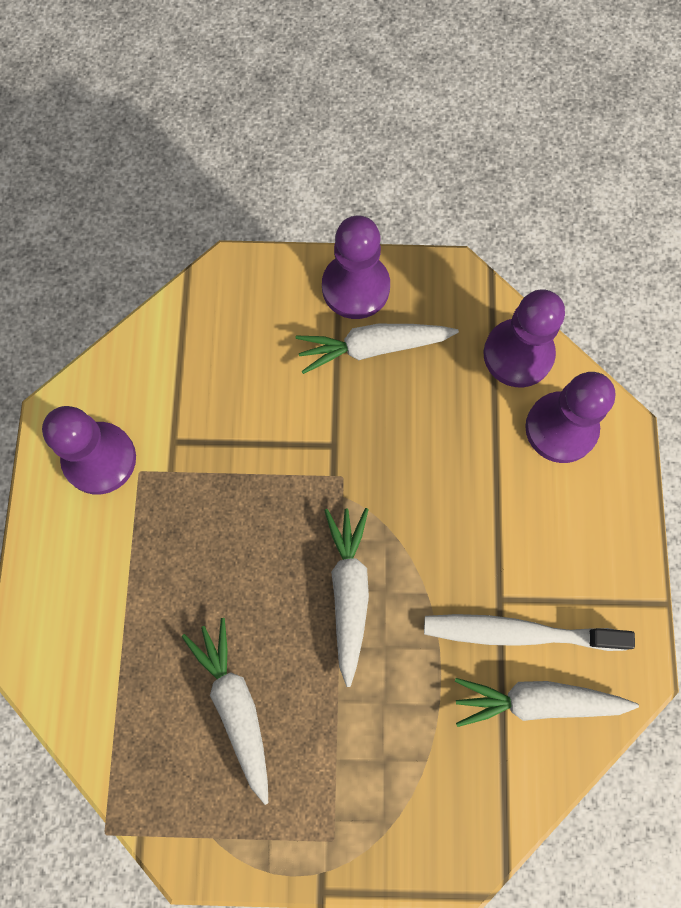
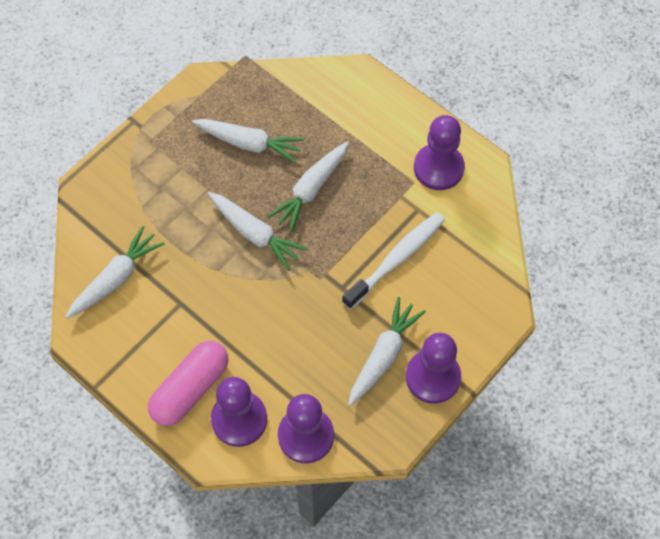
camera: 130 degrees right, 10 degrees down
(241, 577) = (311, 190): none -> white carrot
(517, 632) = (156, 298): white toothbrush -> white toothbrush (397, 259)
(576, 503) = (190, 389): none -> pink capsule

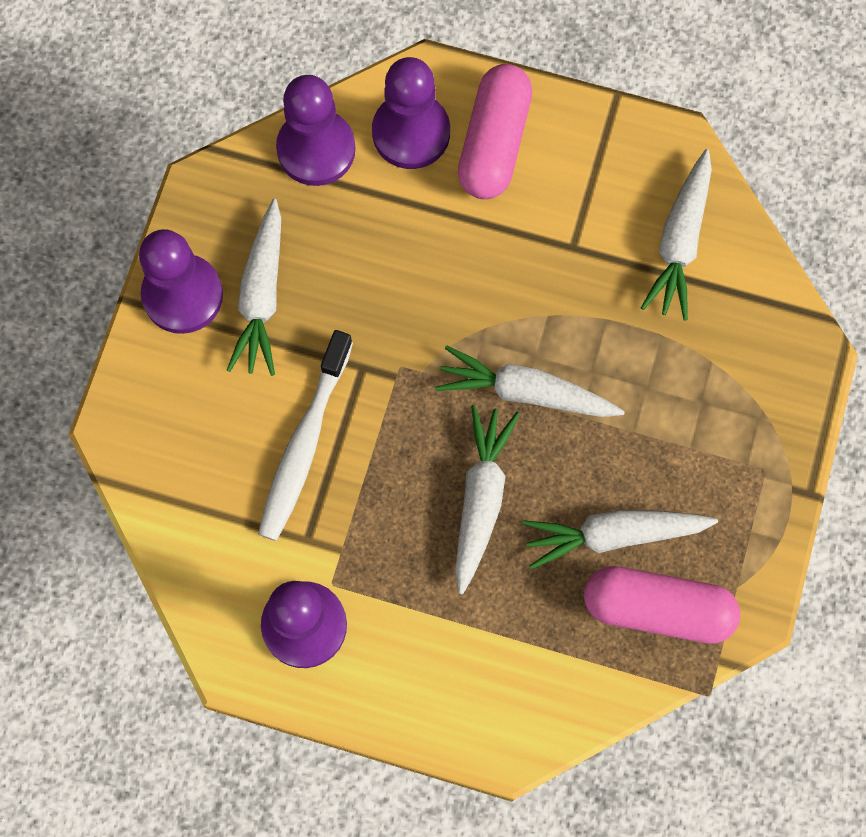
camera: 155 degrees right, 10 degrees up
(247, 101) = (657, 609): none -> pink capsule

